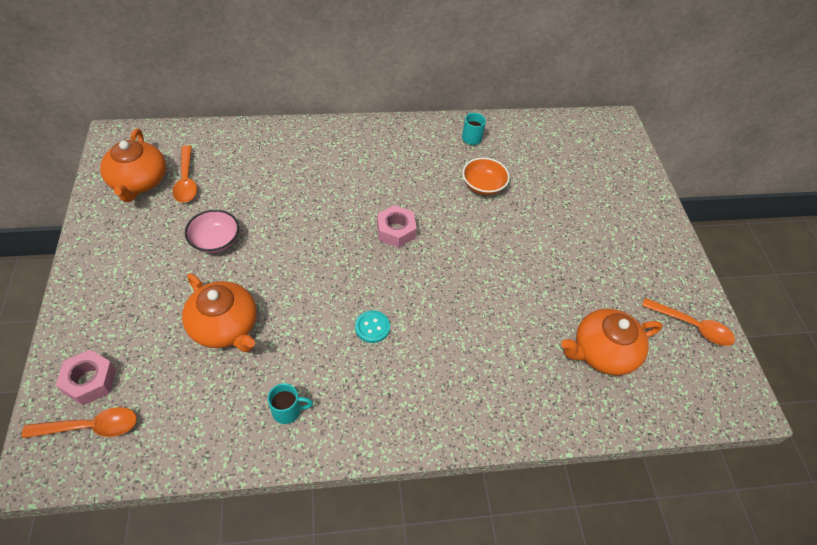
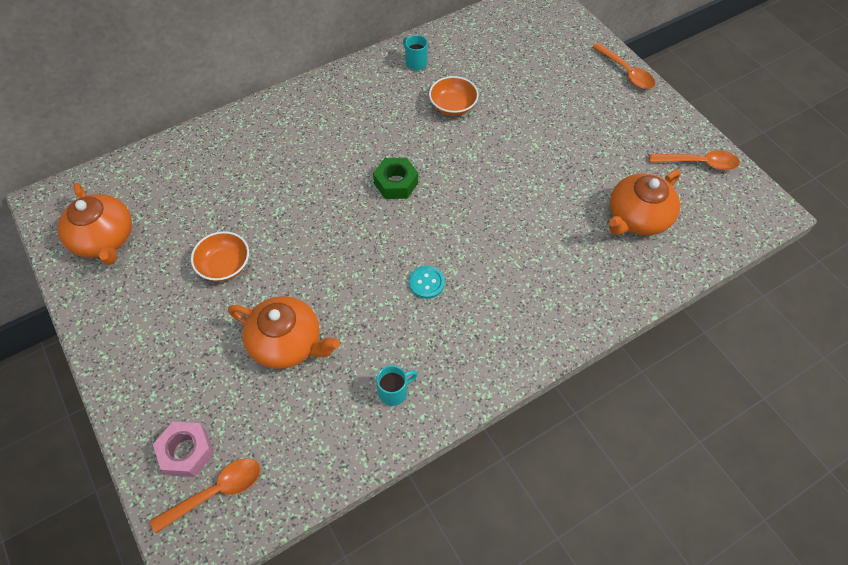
camera: 20 degrees left, 5 degrees up
(186, 180) = (155, 217): orange spoon -> orange spoon (626, 72)
(215, 241) = (224, 265): pink bowl -> orange bowl
(396, 231) = (396, 183): pink nut -> green nut

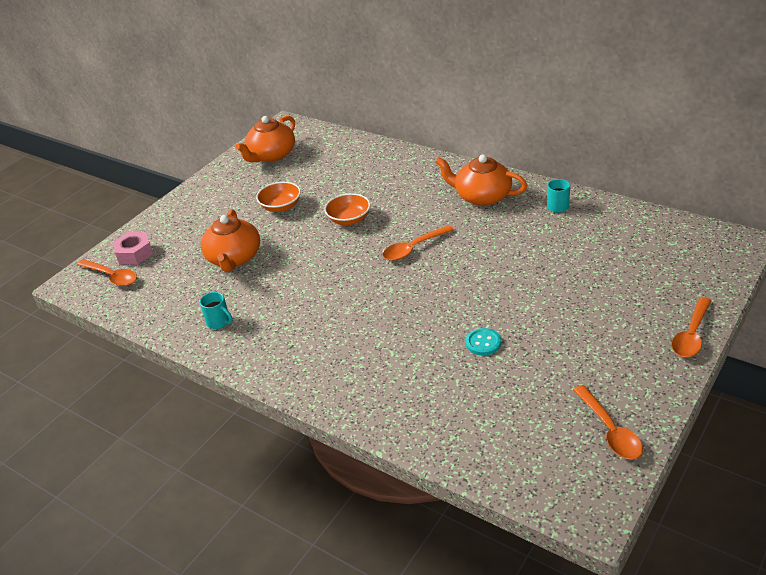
camera: 70 degrees right, 20 degrees down
(396, 183) = (413, 248): green nut -> orange spoon
(426, 283) = (326, 301): turquoise button -> turquoise button (483, 343)
(453, 106) = (527, 244): orange bowl -> orange bowl (349, 219)
(637, 217) = (493, 404): orange teapot -> orange teapot (482, 196)

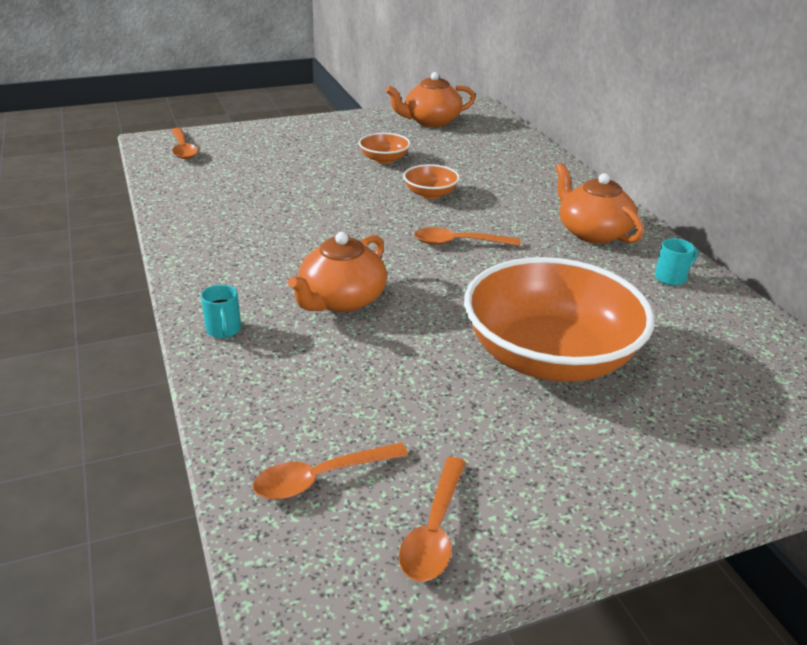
camera: 30 degrees right, 5 degrees down
(134, 253) = (222, 142): pink nut -> none
(219, 322) = (208, 217): turquoise mug -> turquoise mug (224, 330)
(234, 258) = (290, 178): orange teapot -> orange teapot (341, 300)
(483, 343) = (413, 358): turquoise button -> none
(552, 297) = (549, 357): none -> orange bowl
(691, 334) = (683, 491): orange spoon -> orange spoon (321, 478)

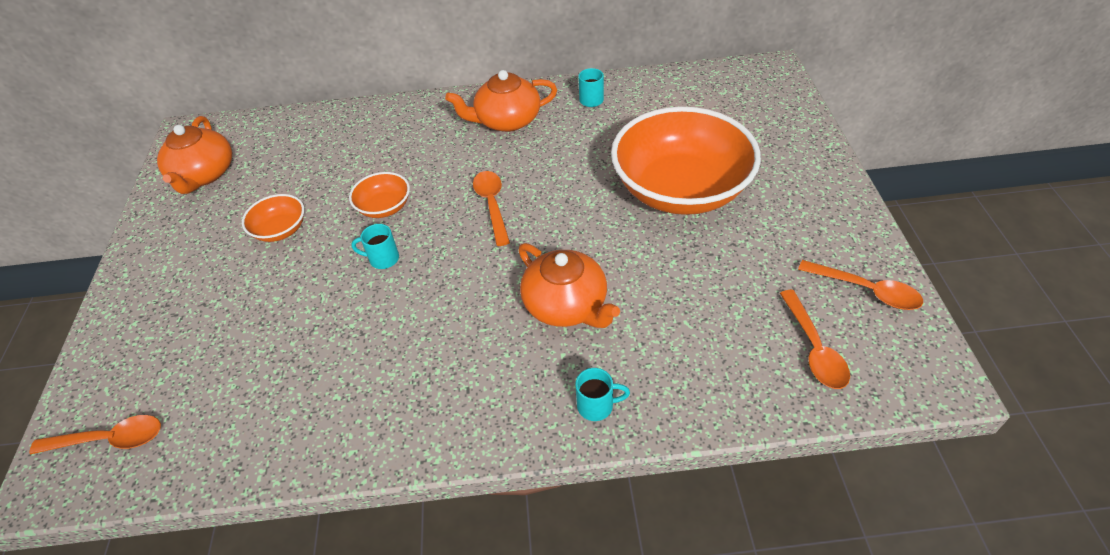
camera: 70 degrees left, 15 degrees up
(368, 204) = (383, 259): none -> turquoise mug
(459, 243) = (492, 205): orange spoon -> orange spoon turned 150 degrees clockwise

